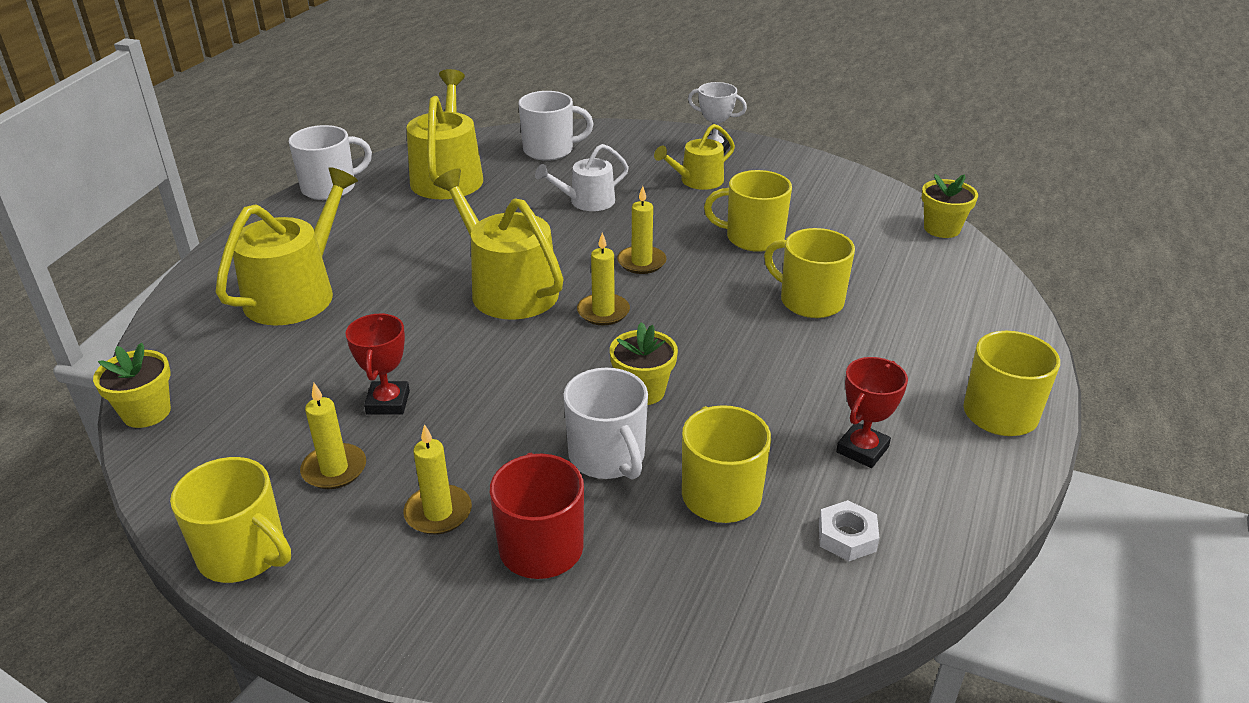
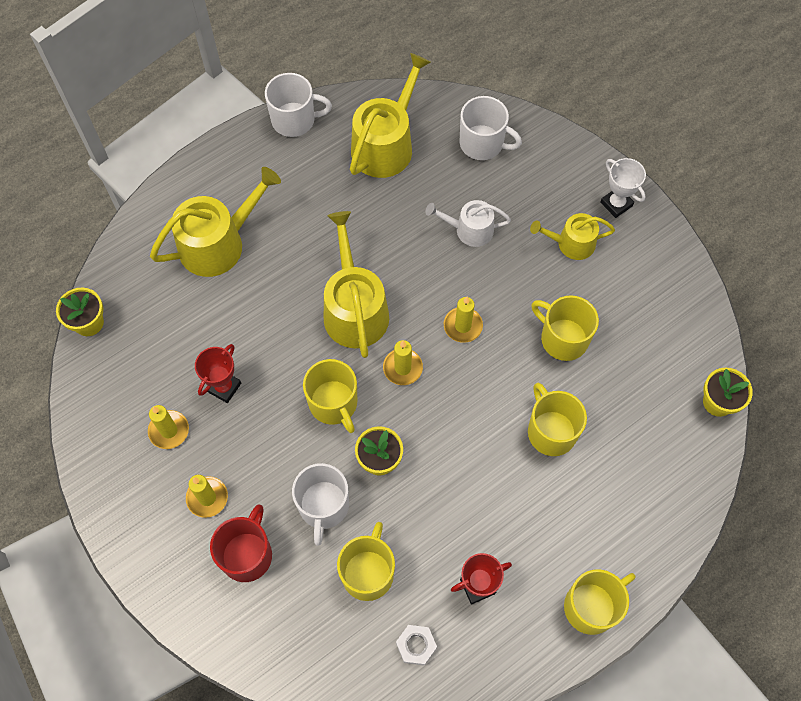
camera: 30 degrees right, 30 degrees up
(244, 554) = (97, 472): yellow mug -> yellow mug (334, 404)

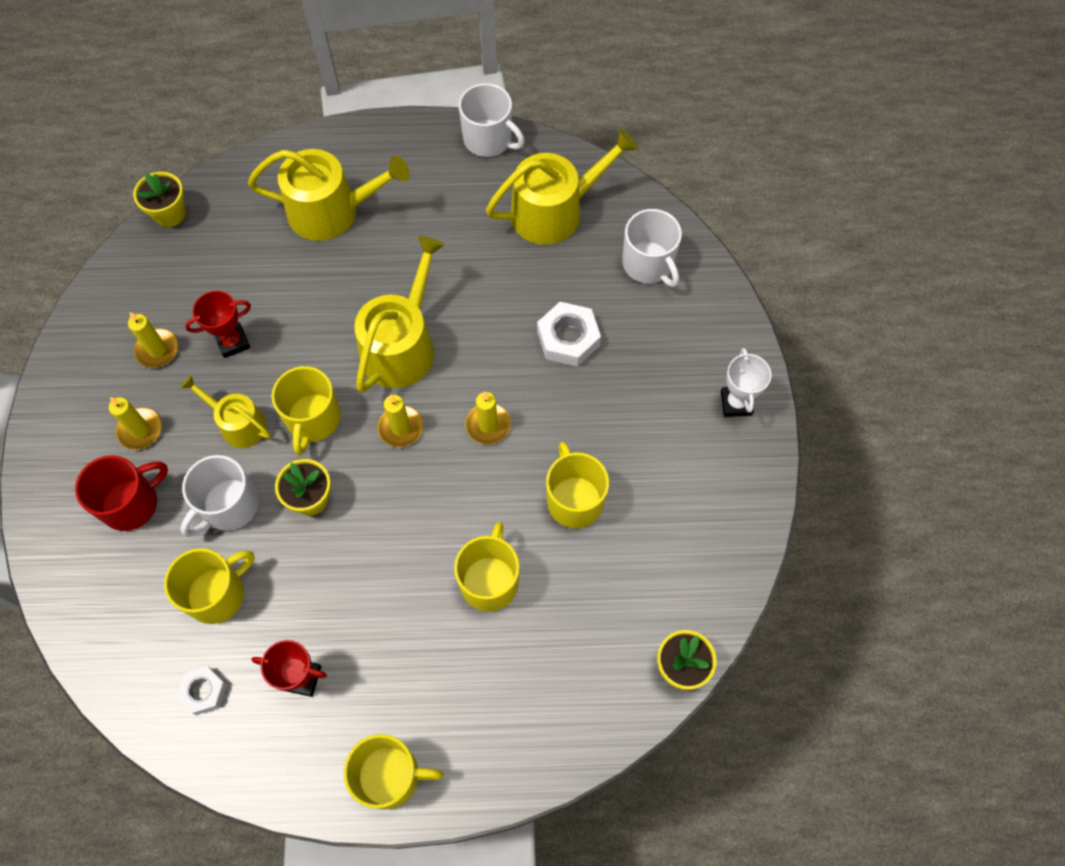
camera: 35 degrees right, 0 degrees up
(469, 230) = (568, 338): white watering can -> white nut
(571, 243) = (658, 413): yellow watering can -> yellow watering can (238, 423)

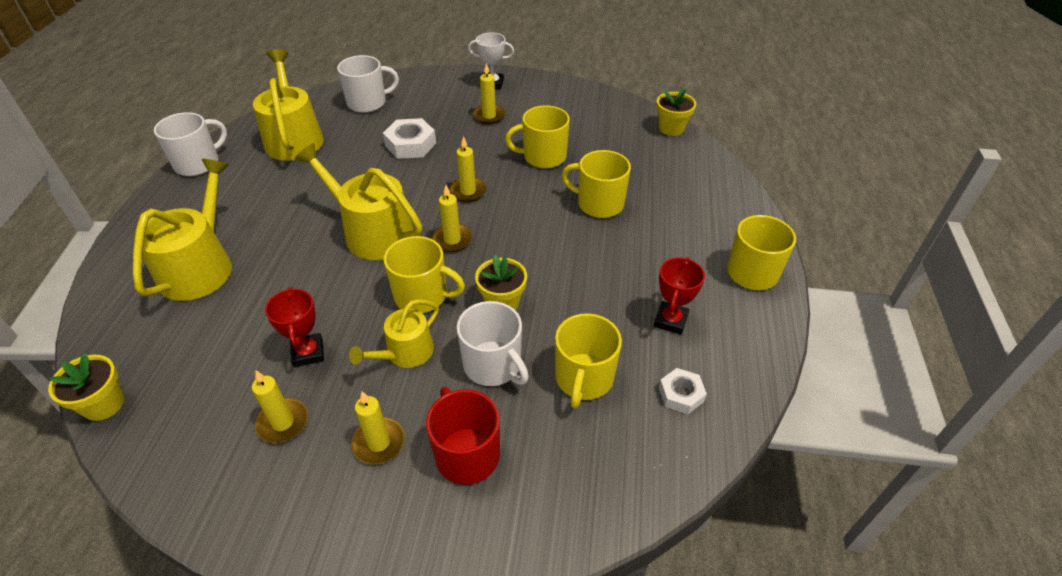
camera: 80 degrees left, 20 degrees down
(217, 593) = (583, 379): yellow mug -> yellow mug turned 135 degrees counterclockwise
(653, 415) = (489, 116): none -> yellow candle

